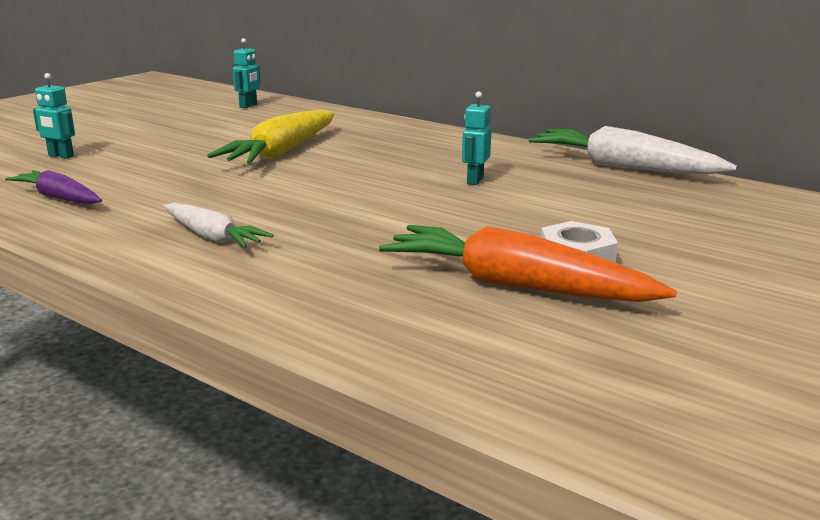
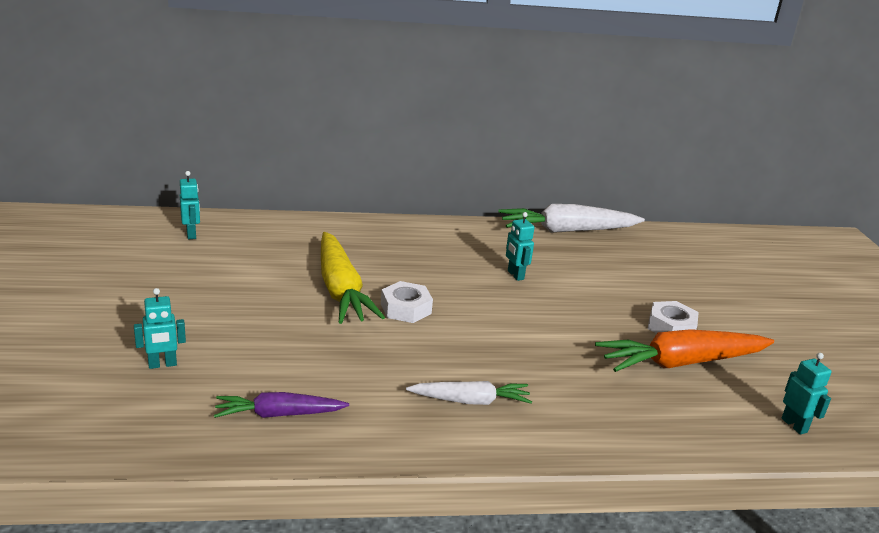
camera: 45 degrees left, 5 degrees up
(307, 174) = (406, 308): none -> white nut
(546, 386) = (794, 425): none -> turquoise robot

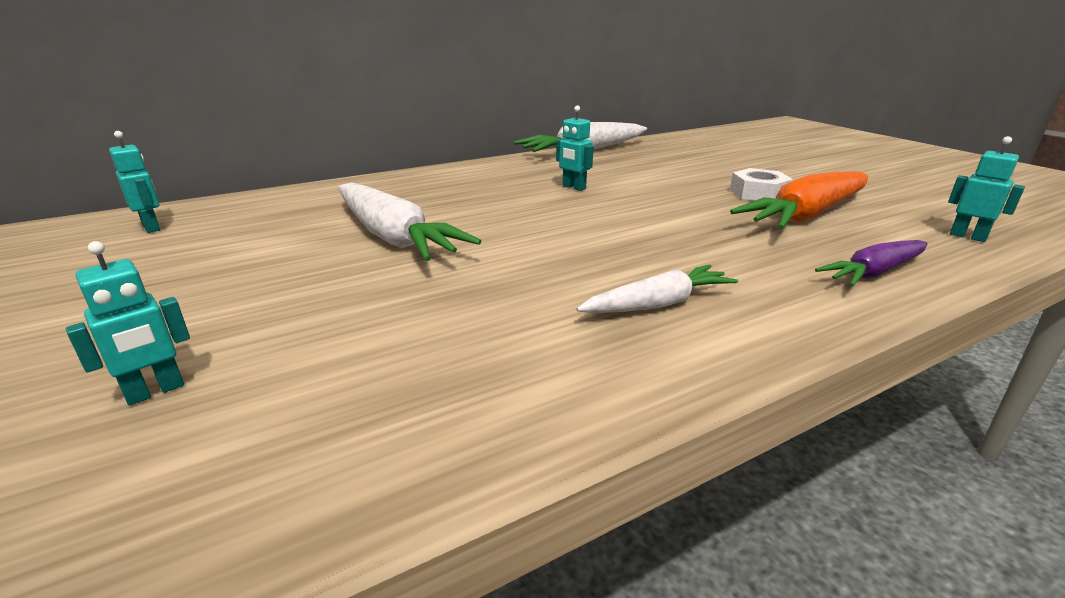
camera: 20 degrees left, 0 degrees up
(279, 414) = (411, 404): purple carrot -> purple carrot (874, 273)
(340, 289) = (393, 237): yellow carrot -> white carrot
(406, 308) = (488, 236): white nut -> none

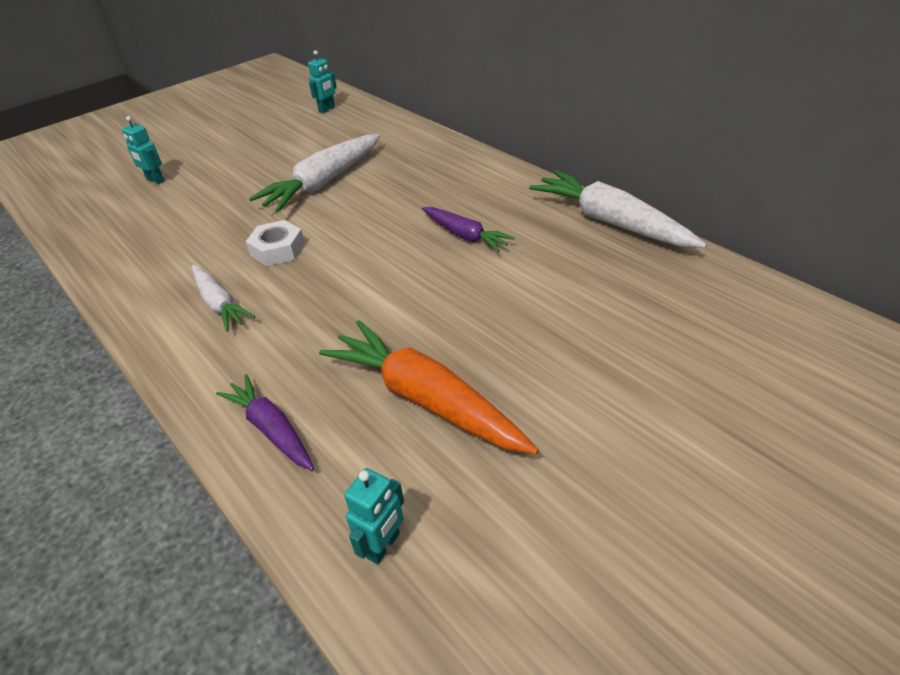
camera: 80 degrees right, 15 degrees up
(573, 187) = (465, 235): turquoise robot -> purple carrot
(758, 193) = (497, 364): white nut -> white nut (278, 250)

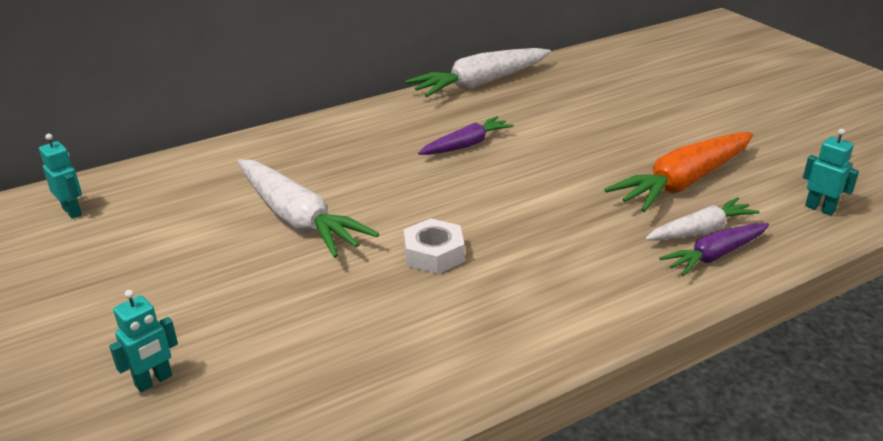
camera: 80 degrees left, 10 degrees down
(219, 303) = (525, 293): white carrot -> white carrot (700, 231)

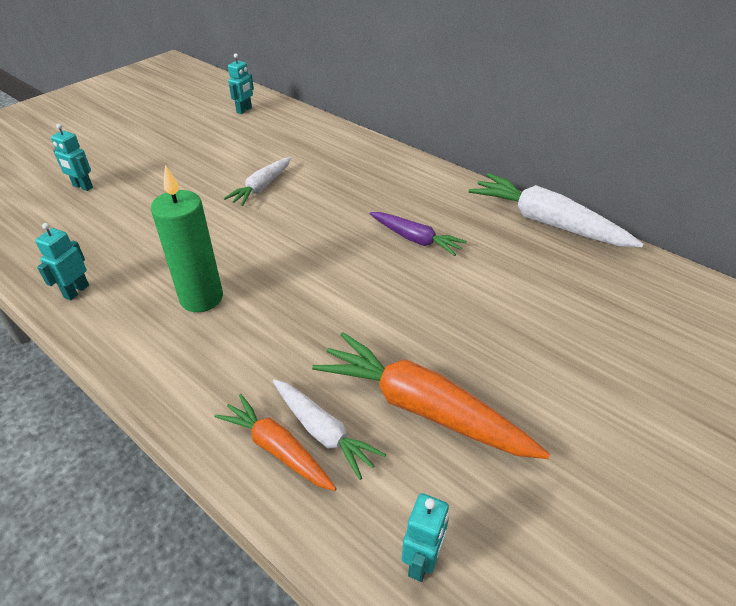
camera: 70 degrees right, 10 degrees up
(297, 219) = (262, 187): white carrot -> white carrot, size x0.59
(430, 383) = (76, 291): none -> turquoise robot
(434, 254) = (233, 259): white nut -> none
(494, 281) = (201, 298): none -> green candle
(715, 255) = (277, 449): purple carrot -> orange carrot

